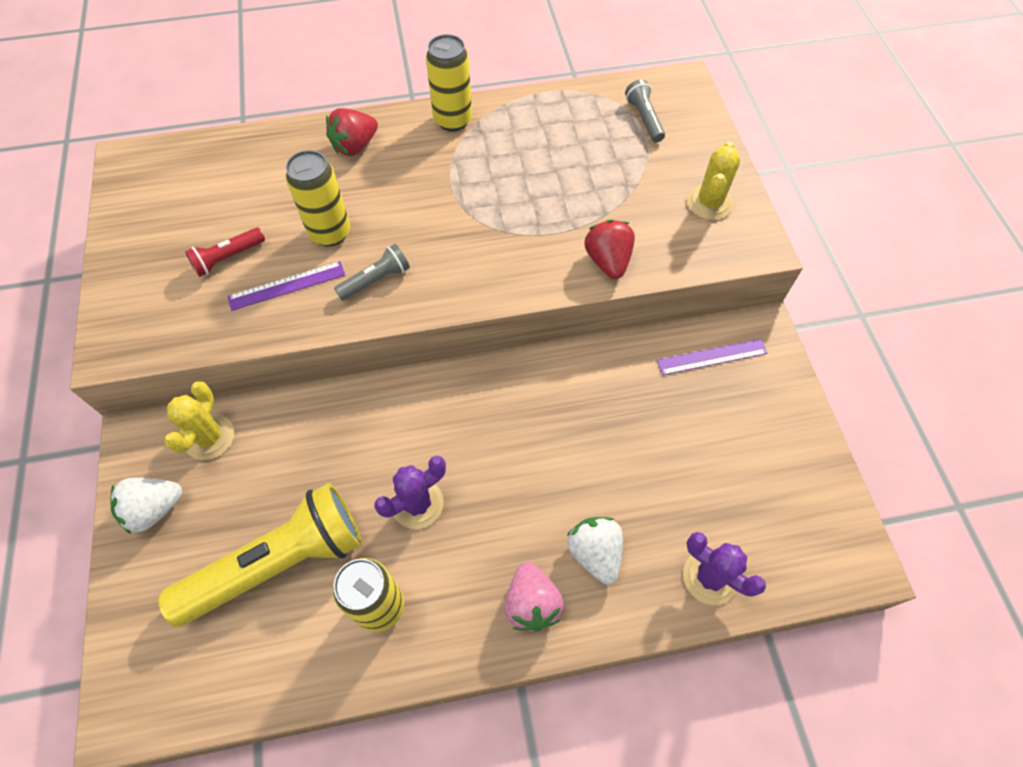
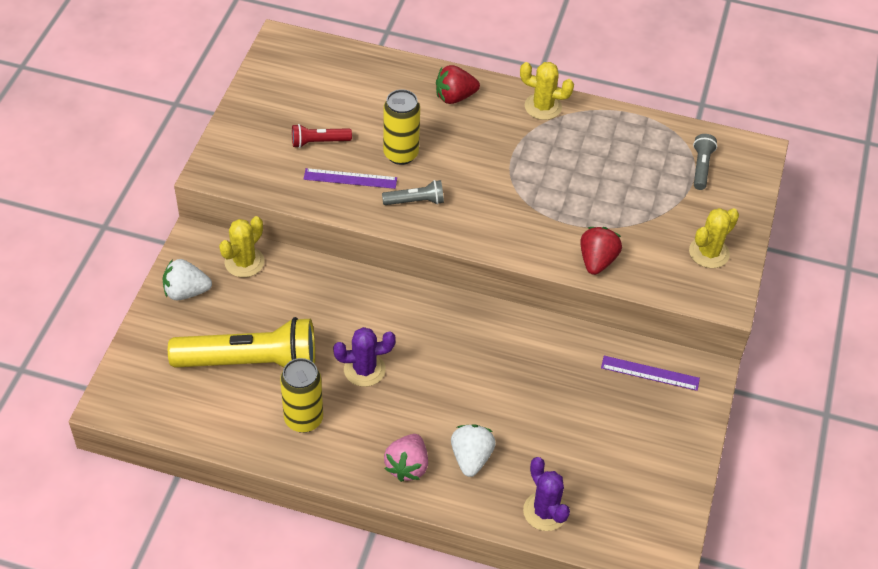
camera: 25 degrees right, 10 degrees down
(453, 120) = (543, 107): yellow can -> yellow cactus

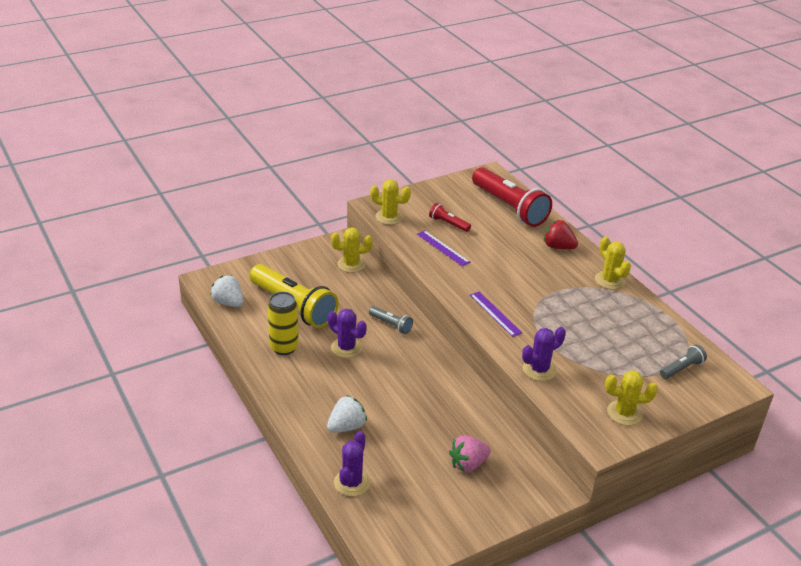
camera: 45 degrees right, 15 degrees down
(186, 292) = (305, 259): white strawberry -> white strawberry (228, 302)
(248, 176) = (389, 217): none -> yellow cactus
(353, 76) = (509, 207): none -> red flashlight
(401, 154) = (487, 254): yellow can -> none
(407, 466) = (306, 405): pink strawberry -> pink strawberry (468, 464)
(415, 201) = (465, 278): grey flashlight -> grey flashlight (391, 325)
(597, 261) = (539, 370): red strawberry -> purple cactus
(650, 373) = (516, 464): purple ruler -> purple ruler (495, 313)

